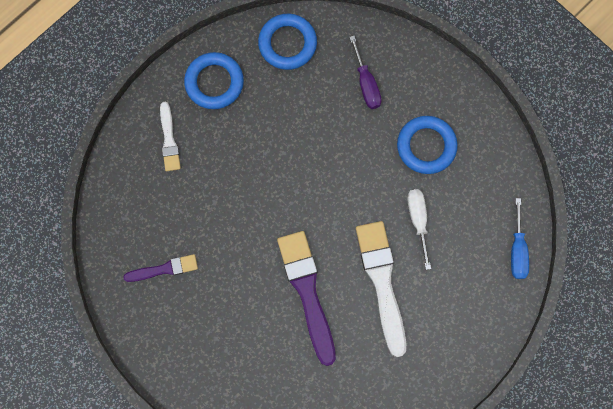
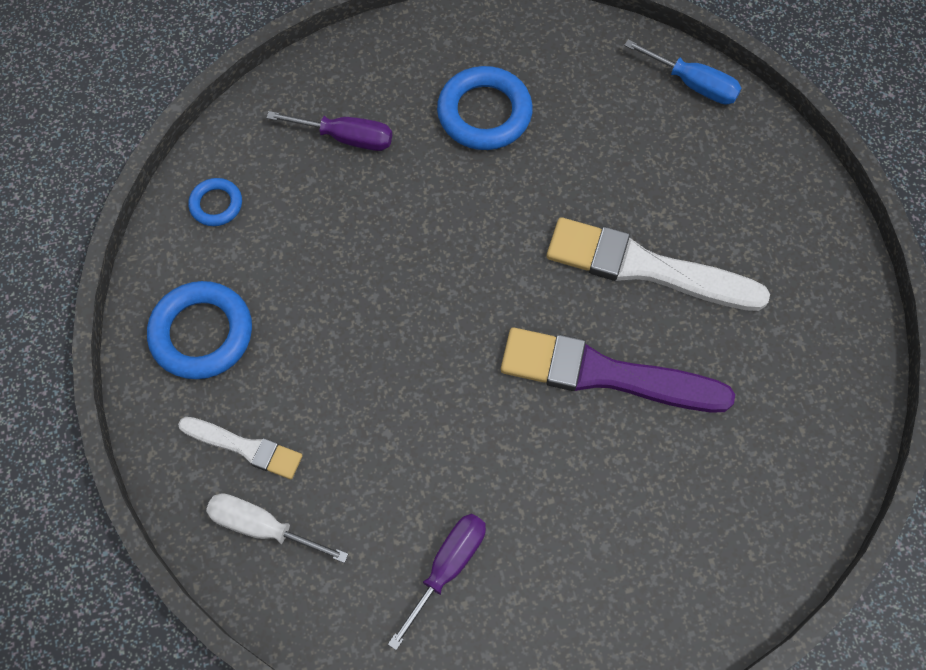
camera: 60 degrees left, 10 degrees down
(164, 269) = (448, 567): purple brush -> purple screwdriver
(287, 43) = (216, 204): blue ring -> blue ring, size x0.54
(418, 220) = (583, 177): white screwdriver -> white screwdriver (262, 527)

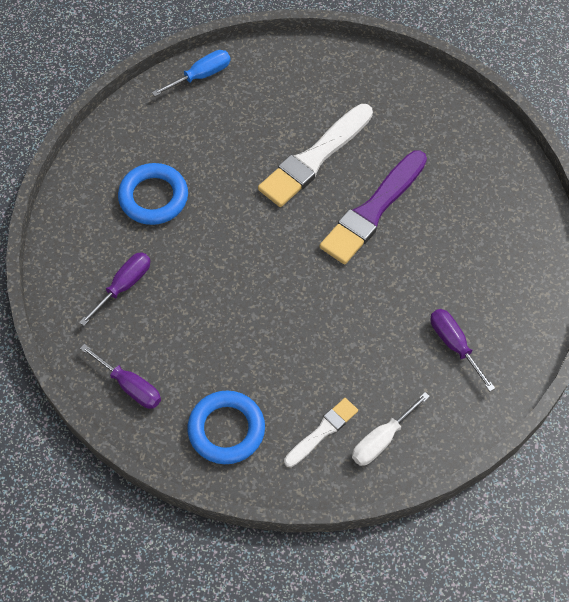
camera: 65 degrees left, 5 degrees down
(216, 204) = (130, 386): blue ring -> purple screwdriver

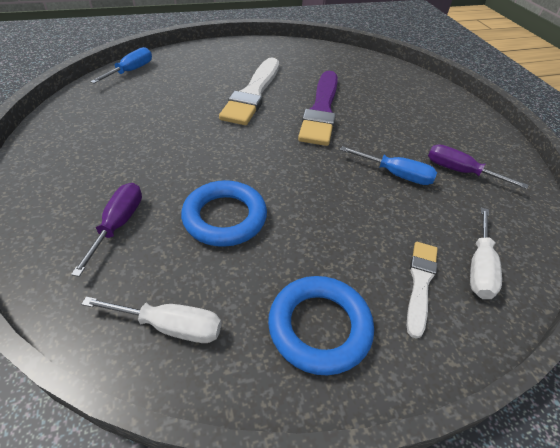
camera: 30 degrees left, 15 degrees down
(130, 386) = (170, 326): purple screwdriver -> white screwdriver
(153, 197) = (122, 148): blue ring -> blue ring (225, 217)
(386, 324) = (396, 175): none -> blue screwdriver

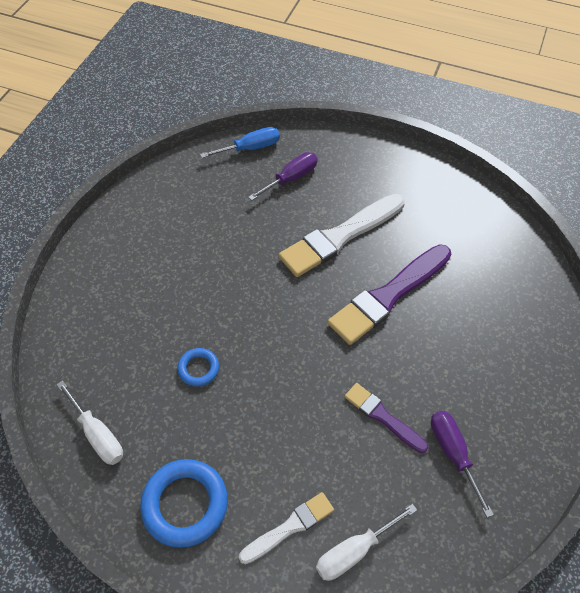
camera: 40 degrees right, 10 degrees up
(118, 224) = (123, 328): purple screwdriver -> purple screwdriver (291, 178)
(225, 217) = (198, 368): blue ring -> blue ring, size x0.54
(396, 175) = (382, 416): blue screwdriver -> purple brush

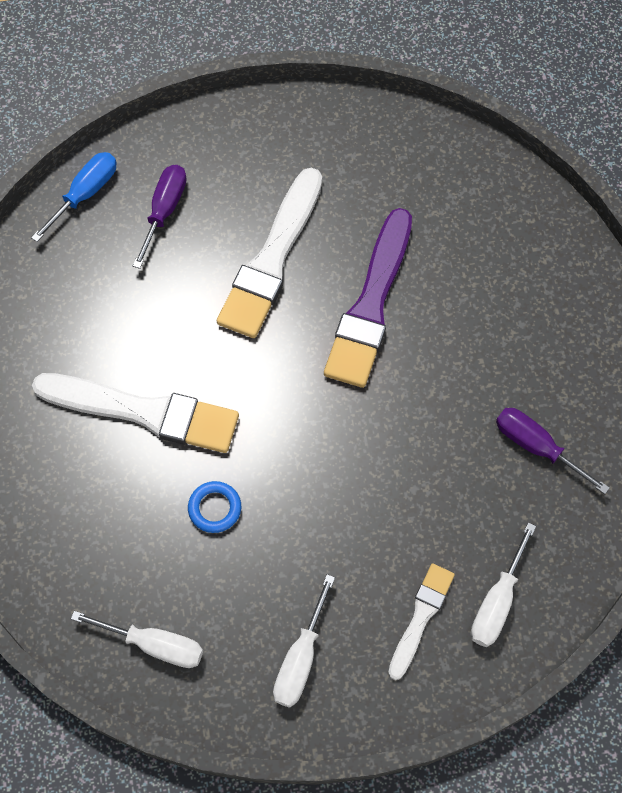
camera: 30 degrees left, 10 degrees up
(185, 504) = (300, 659): blue ring -> white screwdriver
(197, 286) = (144, 412): none -> white brush
(382, 416) = (445, 448): purple brush -> none

